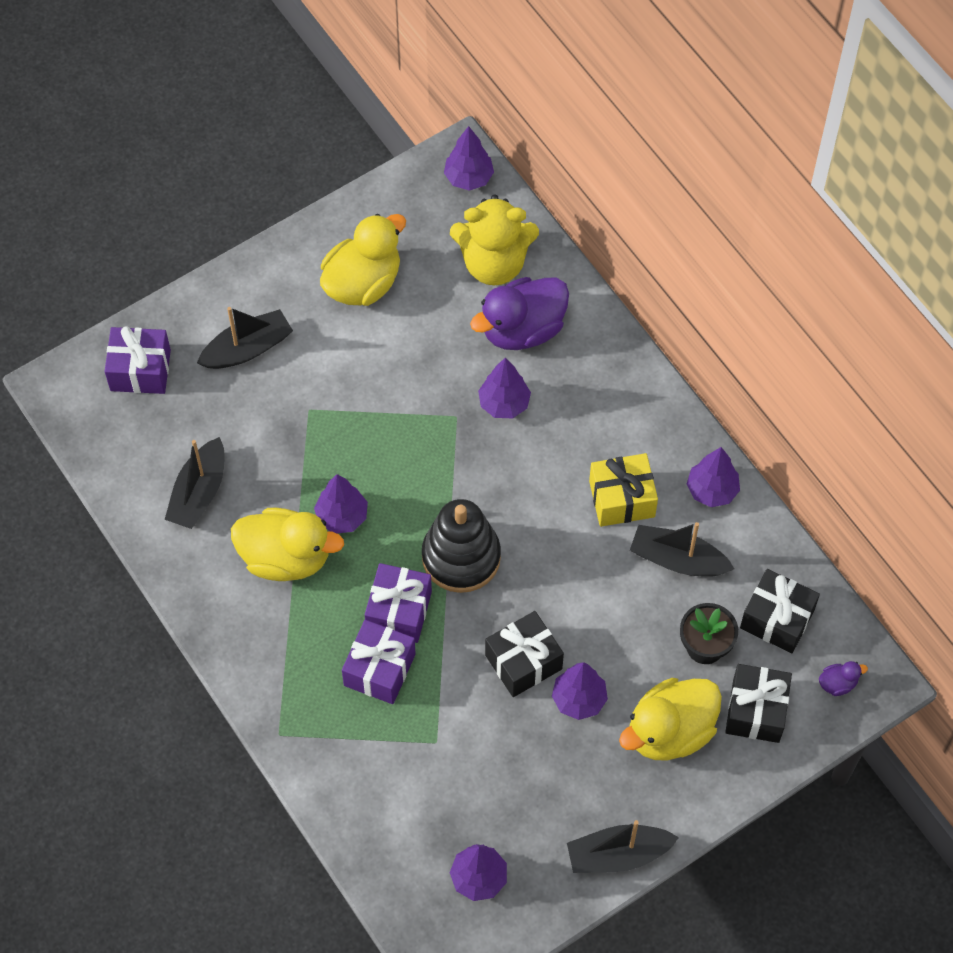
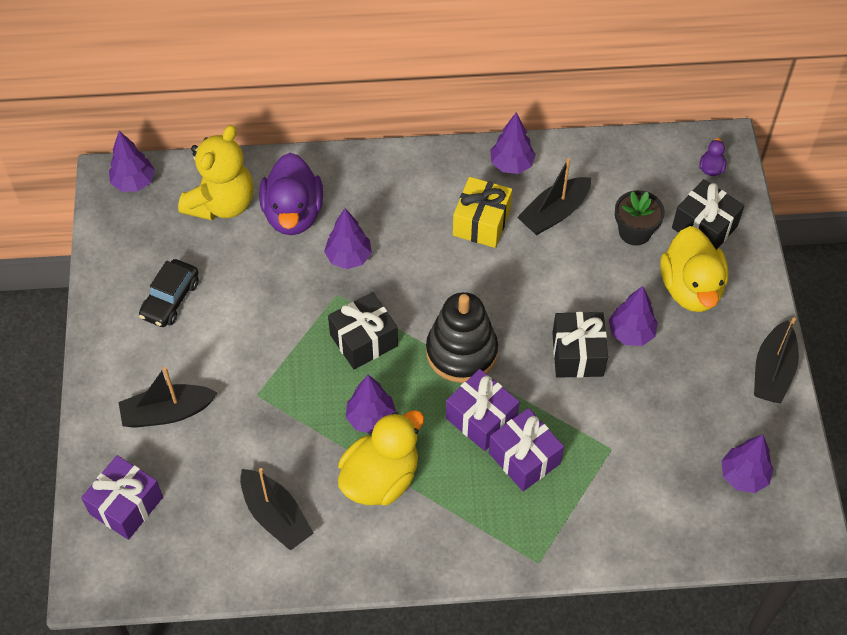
camera: 60 degrees left, 5 degrees down
(247, 348) = (167, 412): black boat -> black boat turned 105 degrees counterclockwise
(363, 283) = (170, 299): yellow duck -> black car
(777, 619) = (639, 178): black gift -> black gift (364, 340)

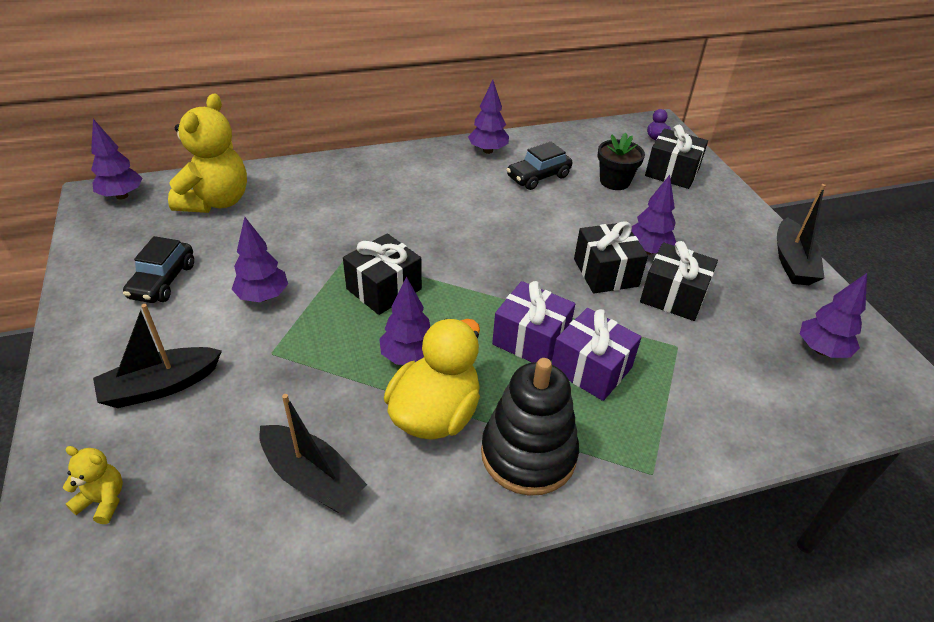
camera: 15 degrees left, 15 degrees down
(126, 505) = (103, 501): purple gift -> yellow teddy bear
(293, 214) = (290, 201): purple duck -> none
(348, 257) = (353, 226): purple tree -> purple tree (263, 296)
(461, 352) = (489, 285): black stacking toy -> black stacking toy (528, 454)
(481, 222) = (475, 189): yellow gift -> none
(554, 213) = (538, 177): black boat -> black car
(632, 393) = (673, 296): none -> black gift
(691, 288) = (684, 213): yellow duck -> none

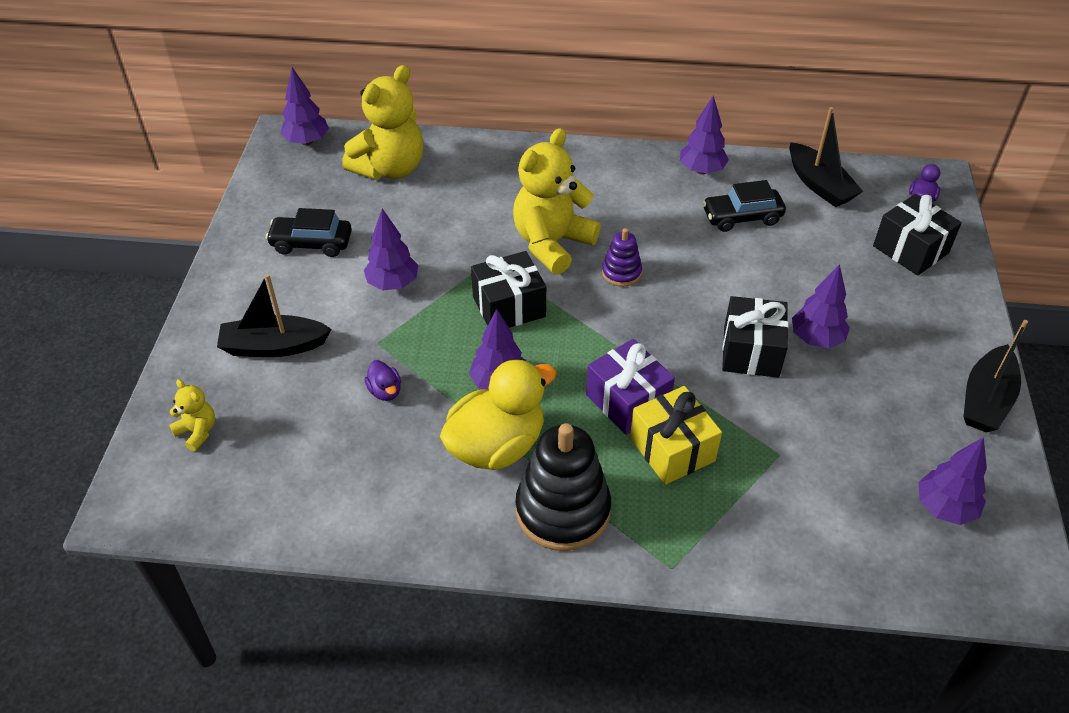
camera: 25 degrees right, 5 degrees up
(163, 281) = (311, 243): black car -> black car turned 60 degrees clockwise
(300, 396) = (385, 391): none -> purple duck
(312, 478) = (364, 467): black boat -> black boat (819, 185)
(395, 229) = (552, 243): none -> yellow teddy bear
(467, 238) = (621, 272): none -> purple stacking toy
(591, 368) = (672, 449): purple gift -> yellow gift
(614, 181) = (830, 244): black flower pot -> none
(673, 296) = (811, 399): black gift -> none

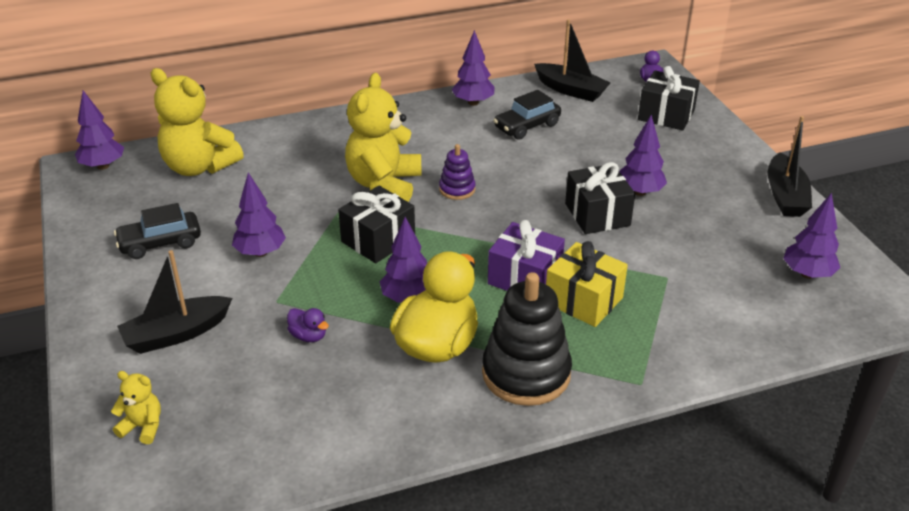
camera: 25 degrees left, 10 degrees down
(390, 168) = (199, 167): yellow teddy bear -> yellow teddy bear turned 105 degrees clockwise

